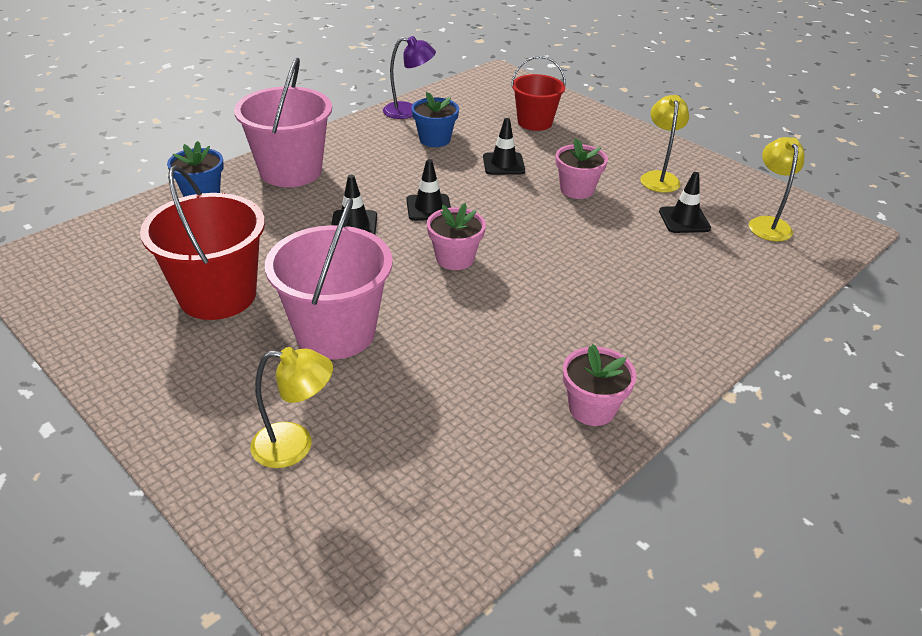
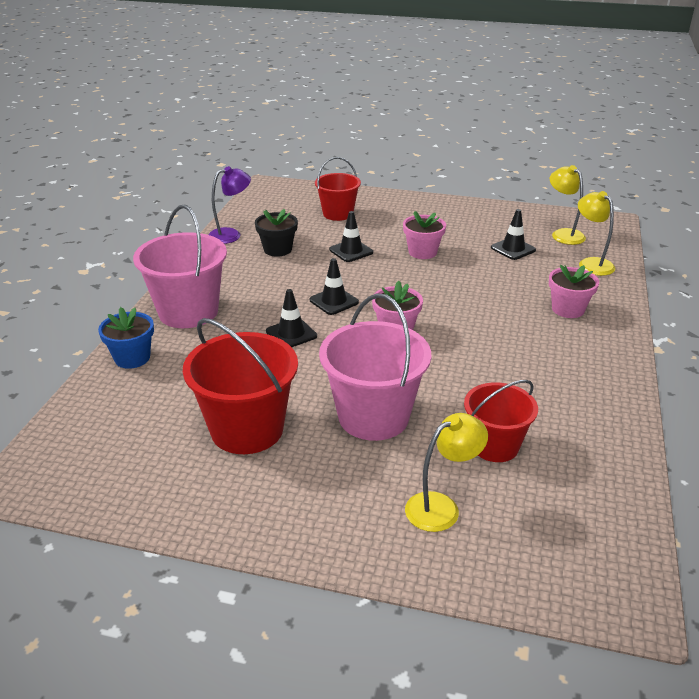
camera: 30 degrees left, 5 degrees down
(415, 413) = (494, 446): none -> red bucket
(434, 139) = (277, 249): blue flower pot -> black flower pot
(592, 408) = (596, 391): pink flower pot -> pink flower pot (568, 309)
(659, 177) = (466, 226): yellow lamp -> yellow lamp (591, 263)

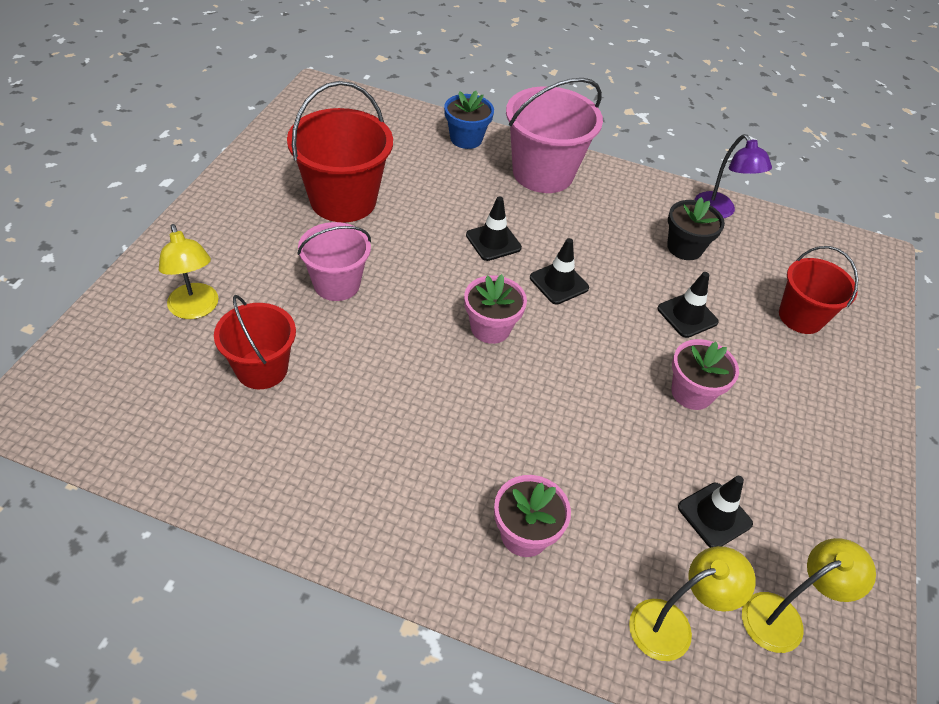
camera: 90 degrees right, 15 degrees up
(373, 416) = (336, 284): pink bucket -> pink bucket, size x0.64

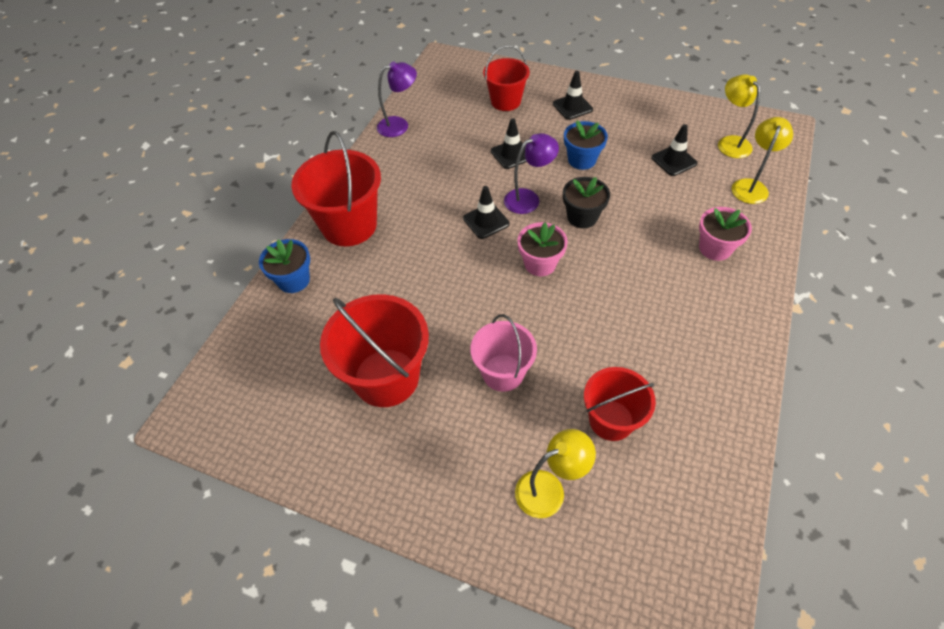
camera: 80 degrees left, 5 degrees up
(493, 241) = (440, 261): black traffic cone -> black traffic cone (572, 107)
(543, 173) = (349, 225): pink bucket -> red bucket
(604, 326) = (528, 198): none -> purple lamp
(672, 625) = (751, 186): yellow lamp -> yellow lamp turned 45 degrees clockwise
(684, 248) = (441, 148): black flower pot -> black flower pot (582, 217)
(691, 393) = (582, 160): pink flower pot -> blue flower pot

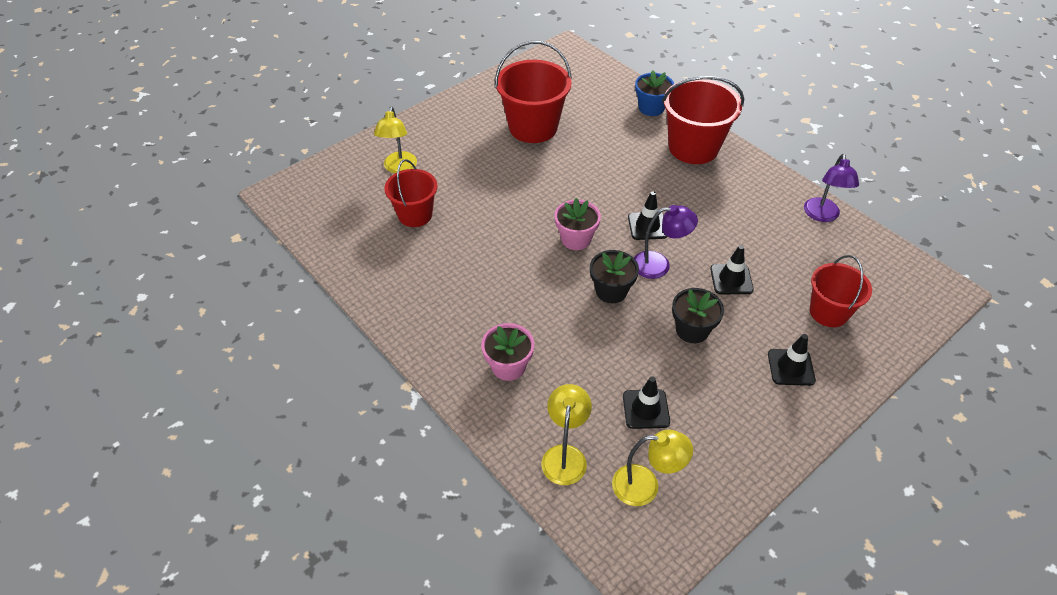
camera: 115 degrees right, 5 degrees down
(503, 373) = (493, 179): pink bucket -> none
(528, 198) = (659, 265): purple lamp -> purple lamp turned 90 degrees counterclockwise
(582, 160) = (692, 330): blue flower pot -> black flower pot
(751, 186) = (565, 455): yellow lamp -> yellow lamp turned 135 degrees counterclockwise

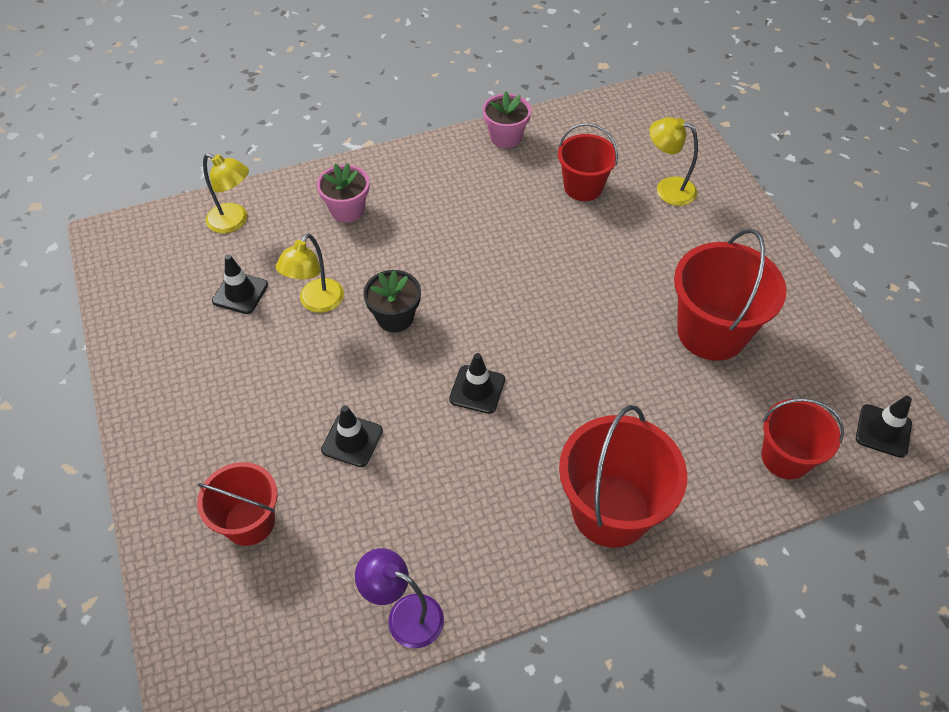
camera: 110 degrees right, 5 degrees up
(576, 239) = (487, 311): pink flower pot -> pink flower pot (505, 137)
(611, 89) = (785, 458): none -> red bucket
(645, 486) = (170, 265): yellow lamp -> yellow lamp (316, 303)
(651, 108) = (723, 494): blue flower pot -> none
(659, 265) = (410, 376): purple lamp -> none
(692, 330) = (305, 369): black flower pot -> none
(791, 367) = (206, 439): black traffic cone -> black traffic cone (883, 431)

